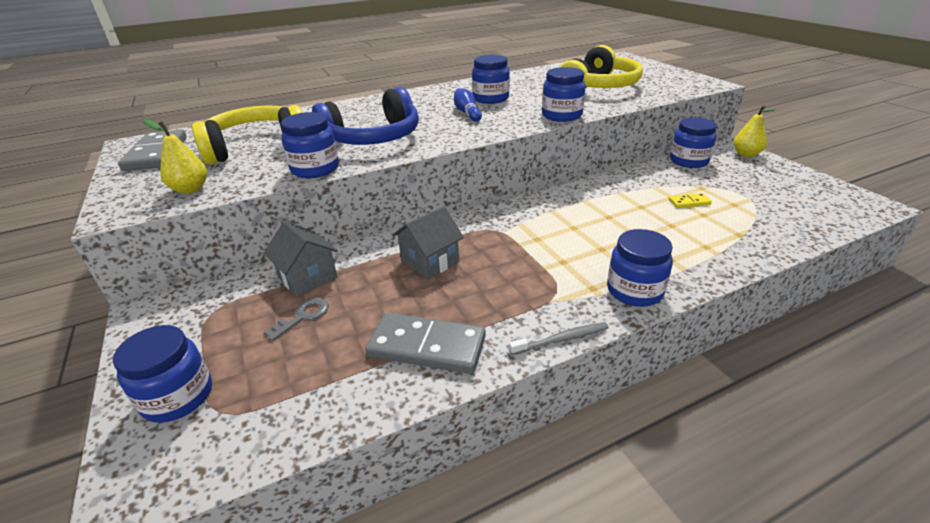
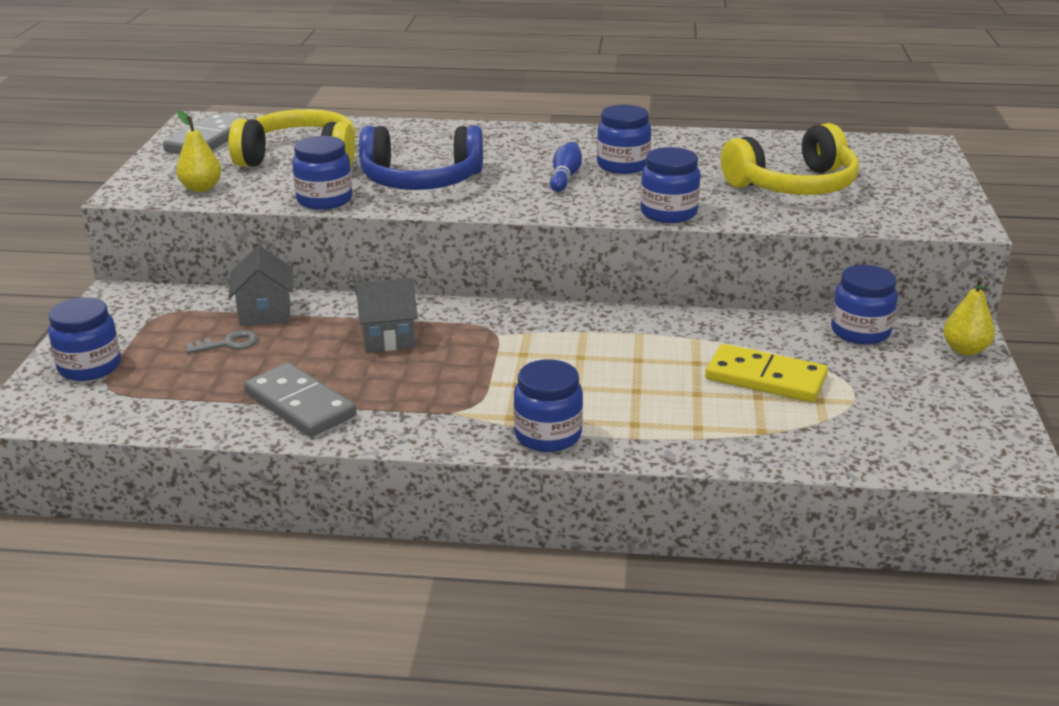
camera: 30 degrees right, 5 degrees down
(562, 339) = (419, 444): grey toothbrush -> none
(689, 202) = (765, 378): yellow domino -> yellow domino, size x2.10

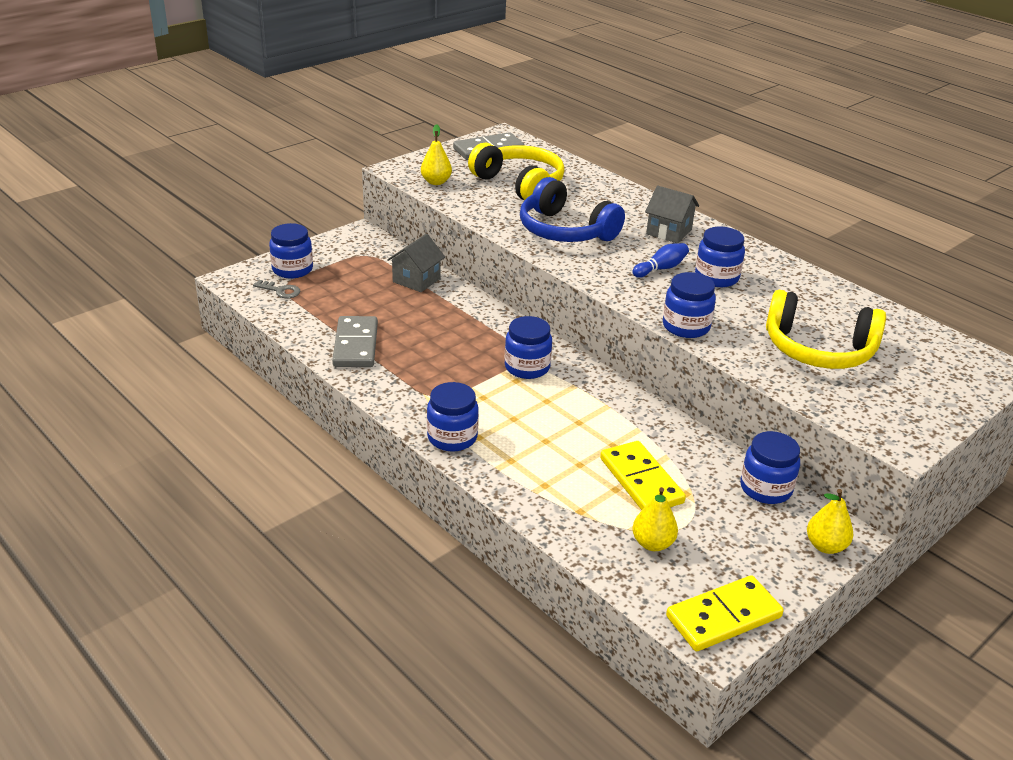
camera: 40 degrees right, 5 degrees up
(229, 344) = (372, 290): grey key -> grey key (281, 291)
(324, 200) = (489, 219): blue jar -> blue jar (527, 367)
(388, 337) = (457, 329): grey house -> grey house (669, 232)
(855, 422) = (652, 543): none -> yellow pear
(991, 444) = (723, 616): none -> yellow domino

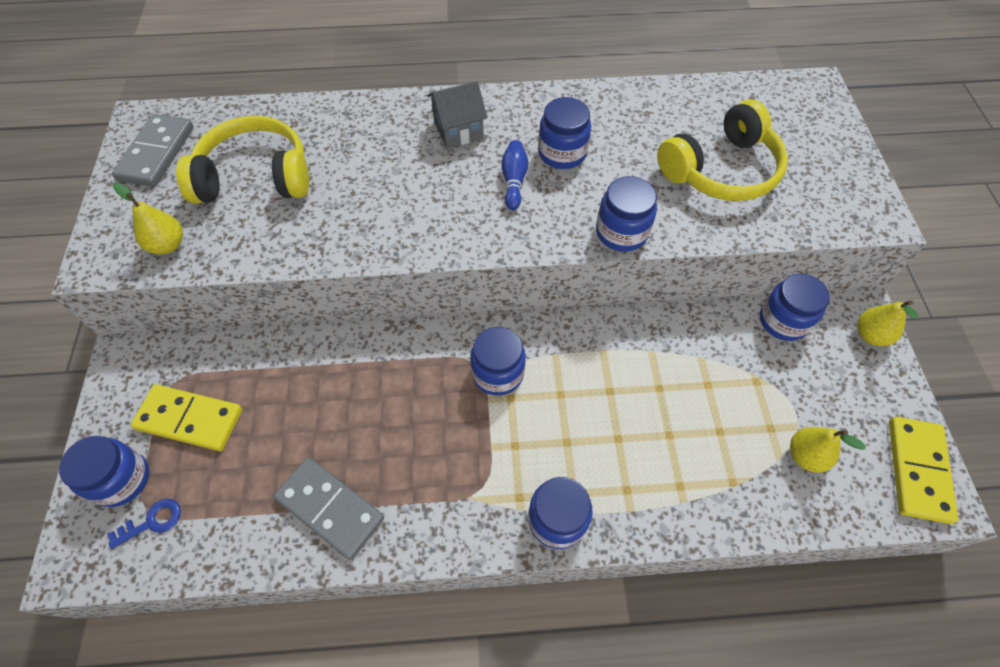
camera: 50 degrees left, 25 degrees up
(281, 291) = (152, 521): grey key -> blue key
(416, 280) = (267, 366): grey house -> none
(565, 231) = (380, 203): blue headphones -> none
(641, 480) = (720, 402): yellow domino -> yellow domino (190, 419)

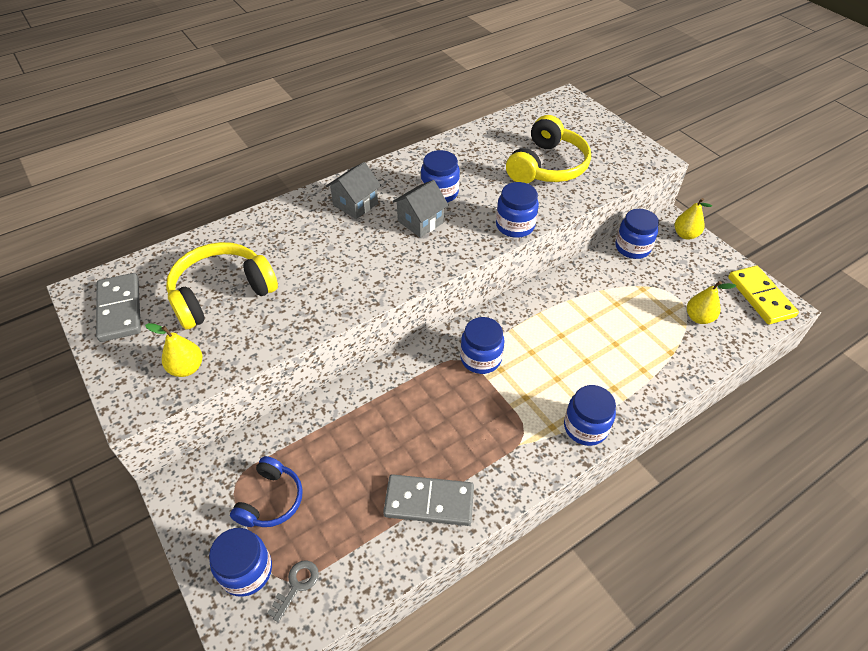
camera: 30 degrees left, 10 degrees down
(152, 521) = (297, 585): blue key -> grey key
(190, 419) = (271, 500): yellow domino -> blue headphones
(514, 181) = (420, 222): blue bowling pin -> grey house

